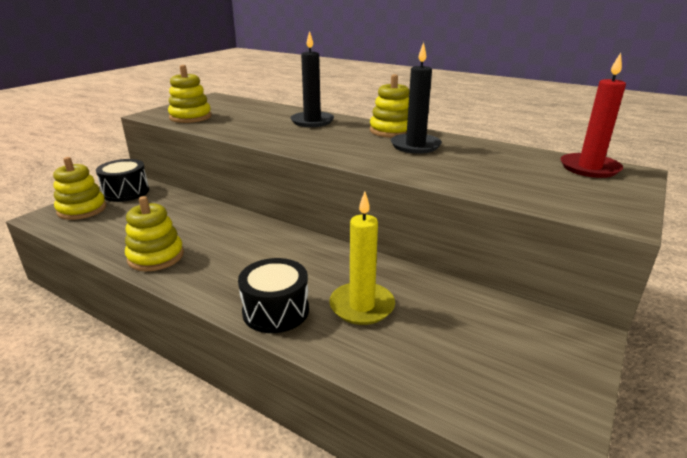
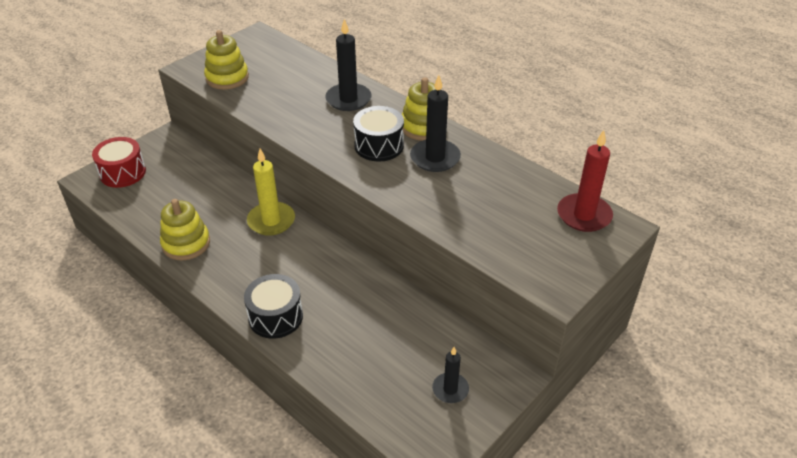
camera: 10 degrees right, 15 degrees up
(82, 209) = (123, 173): yellow stacking toy -> red drum
(126, 192) = (163, 151): black drum -> black drum (379, 146)
(362, 306) = (346, 321): yellow candle -> yellow candle (271, 221)
(521, 359) = (450, 389): none -> black candle

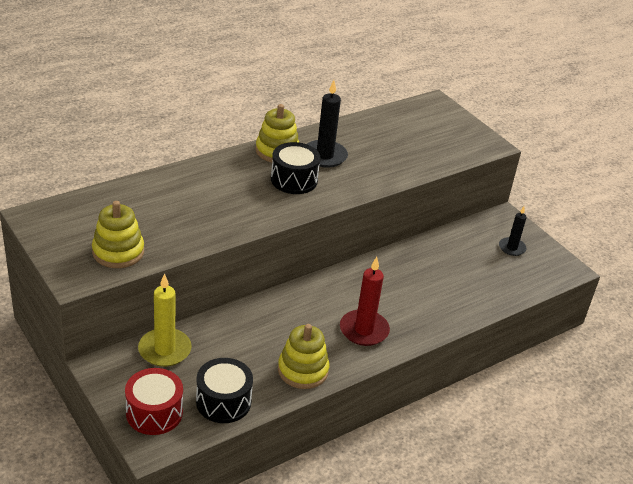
camera: 80 degrees left, 5 degrees down
(271, 221) = (292, 306): yellow candle -> yellow candle (164, 350)
(275, 317) = (419, 323): black drum -> black drum (223, 402)
(348, 99) = (209, 181): black candle -> none
(584, 215) = (419, 112): red candle -> red candle (364, 330)

